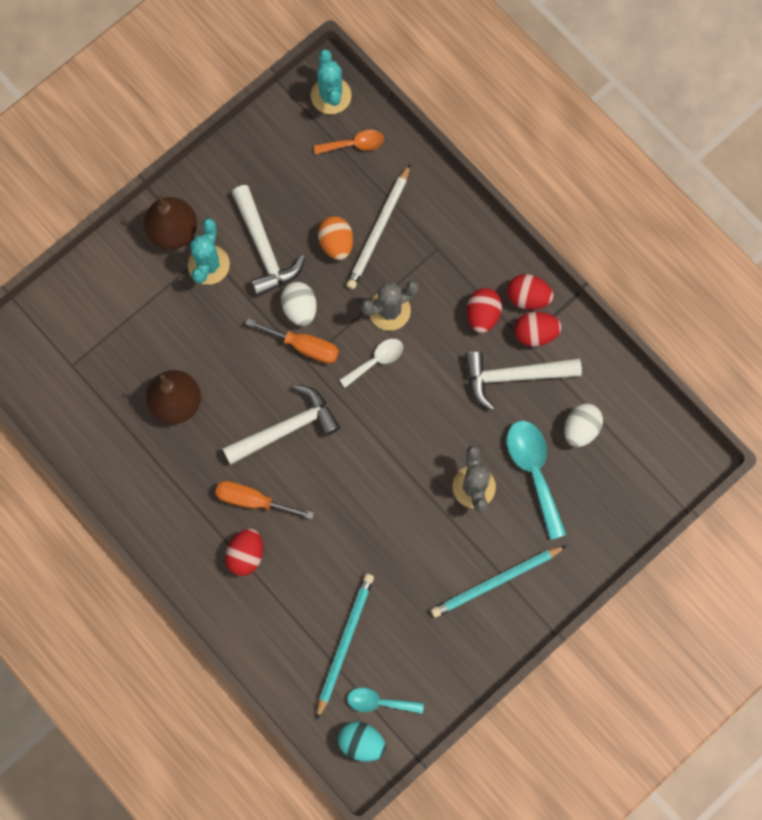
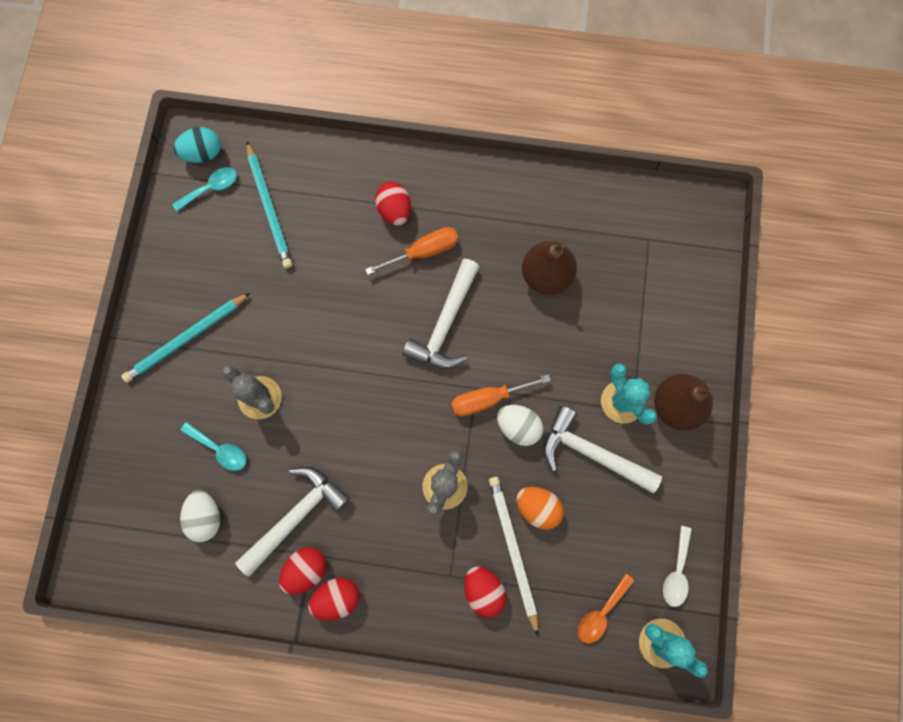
camera: 140 degrees right, 0 degrees up
(376, 361) = (420, 435): white spoon -> white spoon (676, 572)
(482, 315) = (364, 548): red egg -> red egg (483, 590)
(496, 582) = (186, 339): turquoise pencil -> turquoise pencil turned 150 degrees counterclockwise
(534, 471) = (220, 449): turquoise spoon -> turquoise spoon, size x0.61

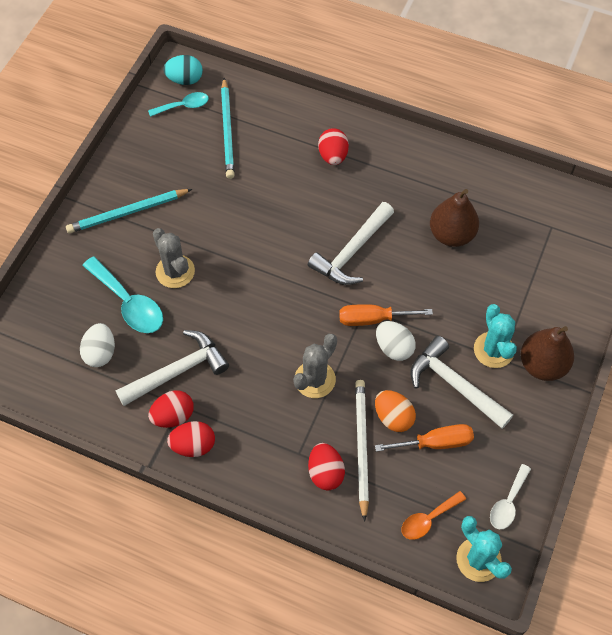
camera: 15 degrees right, 15 degrees down
(220, 449) = (129, 303): turquoise spoon -> turquoise spoon, size x1.65
(424, 252) = (349, 192): orange screwdriver -> orange screwdriver (435, 443)

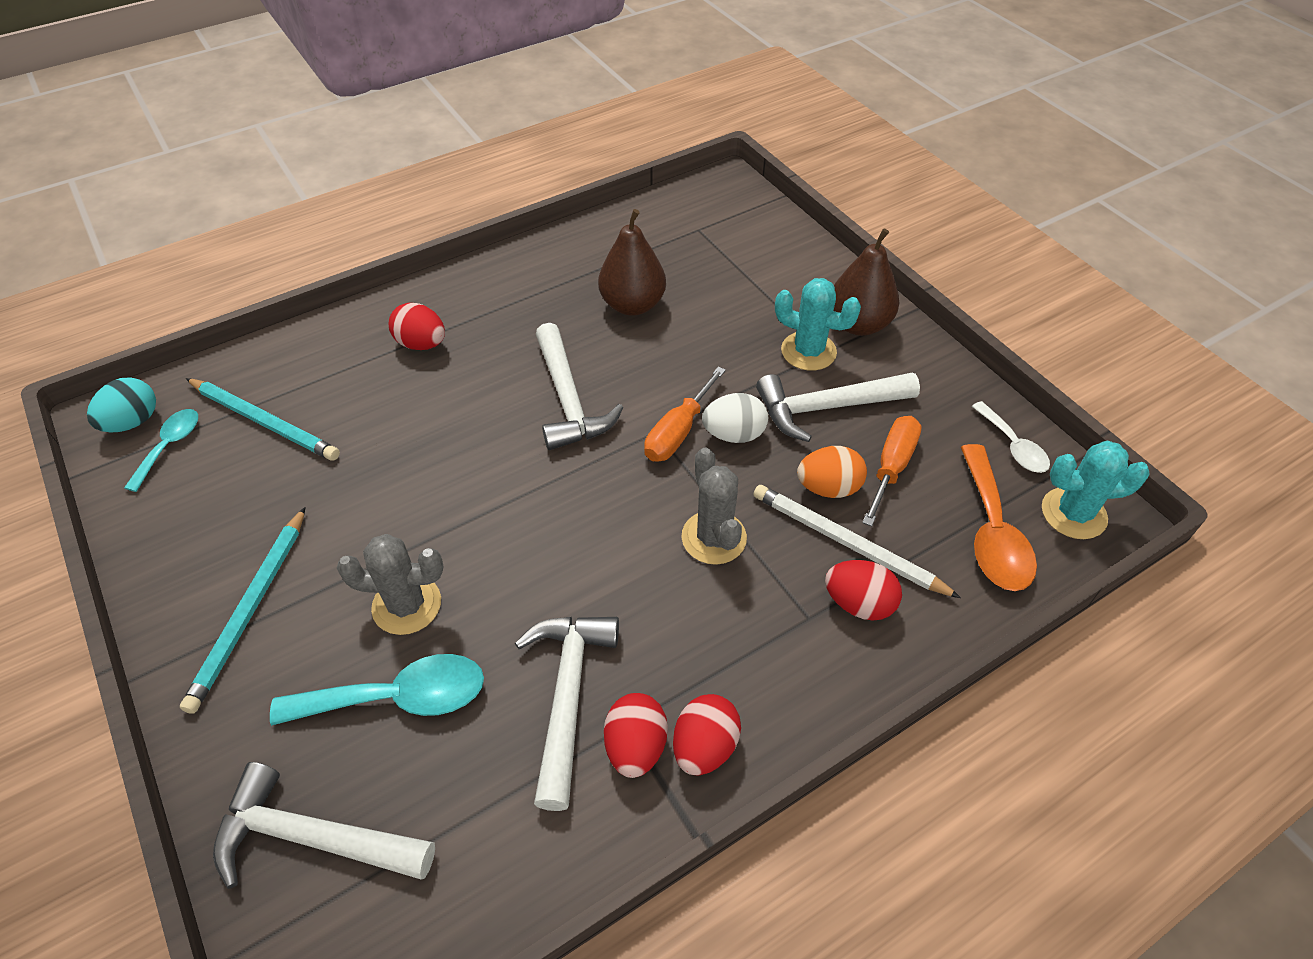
camera: 55 degrees left, 10 degrees down
(50, 319) = (314, 837): none -> white hammer
(100, 353) = (443, 791): white egg -> none
(428, 519) = (992, 532): orange spoon -> orange spoon, size x1.65

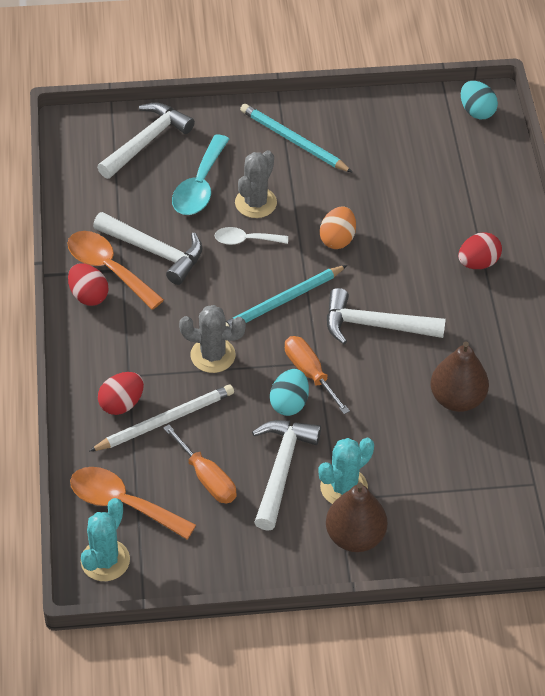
camera: 115 degrees right, 0 degrees up
(169, 446) = (444, 125): turquoise spoon -> none
(264, 421) = (442, 170): turquoise pencil -> turquoise pencil (282, 302)
(635, 746) = (108, 268): red egg -> orange spoon
(734, 434) = (289, 403): white egg -> turquoise egg
(828, 488) = (212, 433): orange egg -> orange egg (337, 239)
(1013, 446) = (179, 563): white spoon -> white spoon (245, 240)

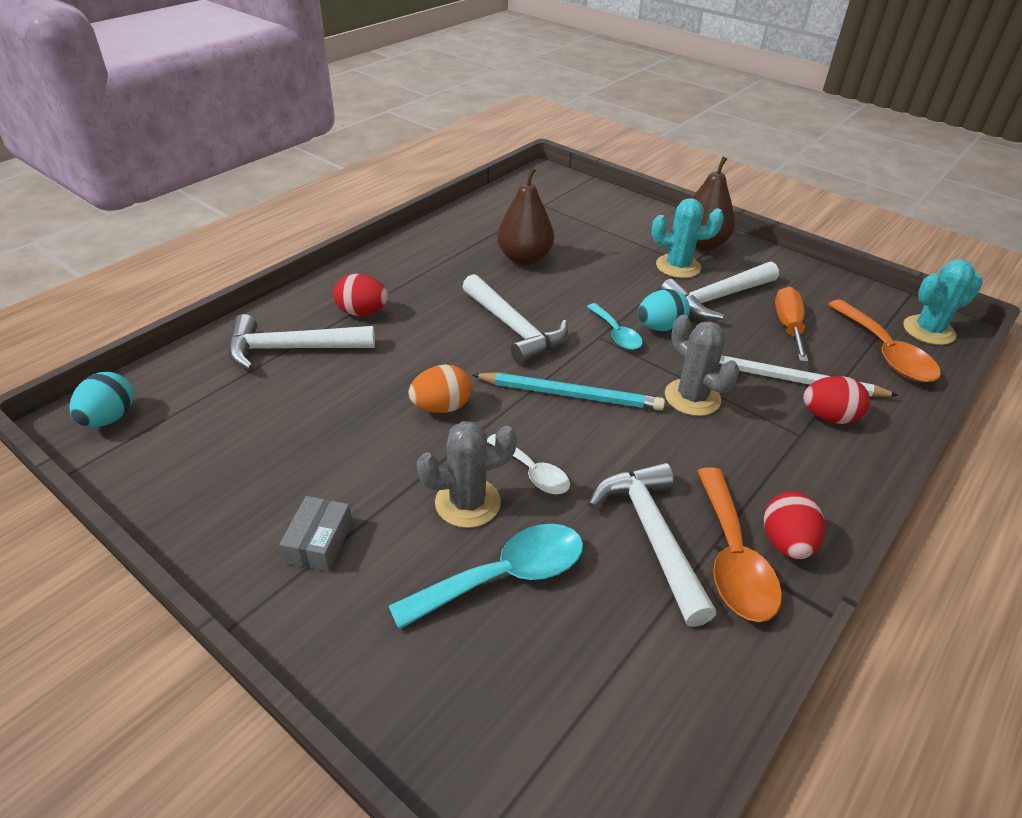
camera: 135 degrees left, 10 degrees down
(146, 142) = (495, 714): white hammer -> white hammer (292, 349)
(293, 141) = (319, 542): turquoise pencil -> grey box
(310, 373) = (616, 334): orange screwdriver -> turquoise spoon

